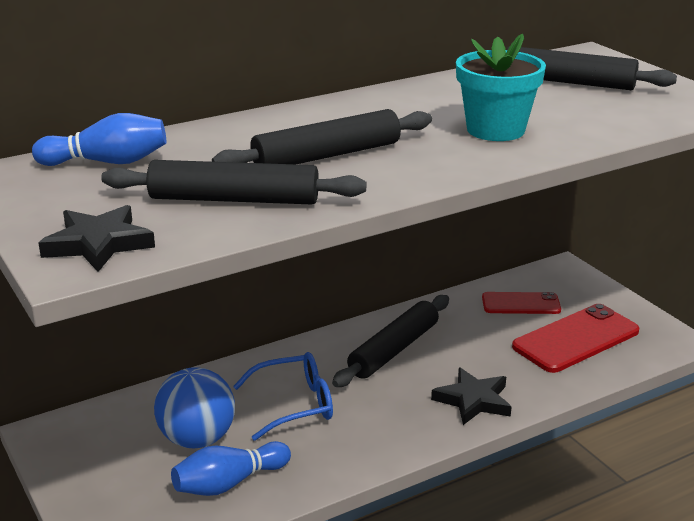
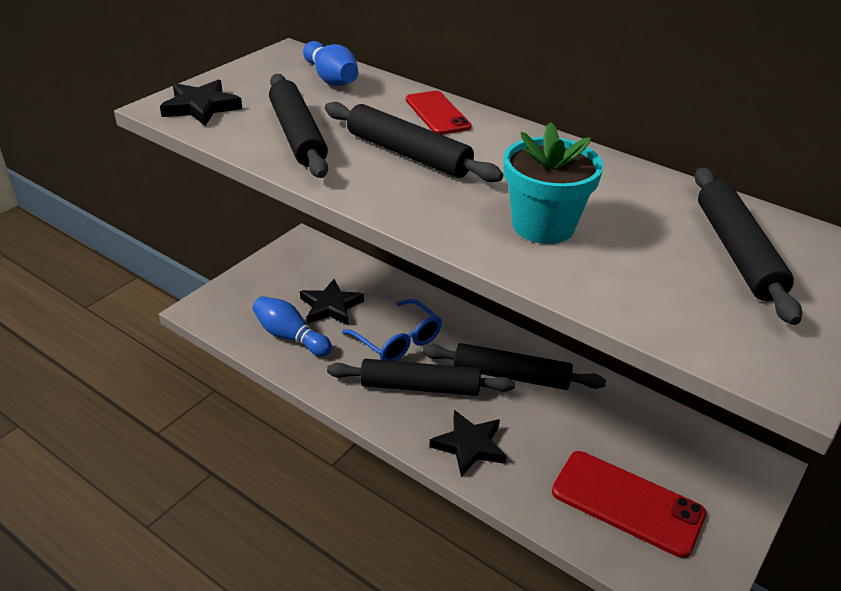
camera: 65 degrees right, 10 degrees up
(197, 439) = (331, 306): blue ball -> black star
(375, 409) = (420, 386): none -> black rolling pin
(521, 304) = (658, 445): red phone -> red phone (437, 113)

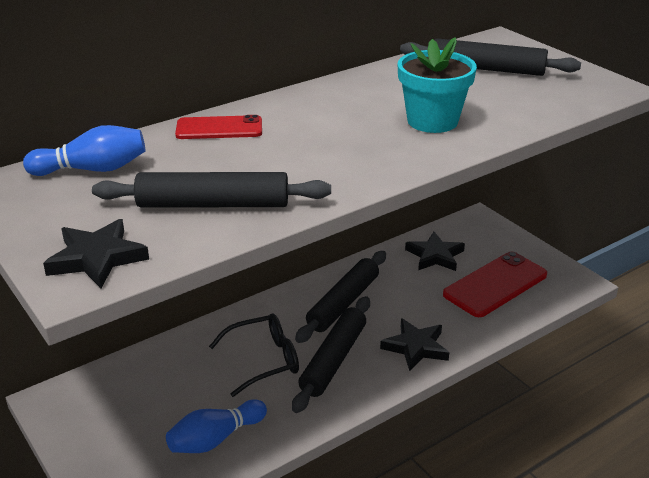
camera: 70 degrees left, 5 degrees down
(331, 306) = (183, 398): black star -> black star (435, 256)
(397, 340) = (263, 360): blue glasses -> black glasses
(408, 154) = (289, 154): black rolling pin -> none

